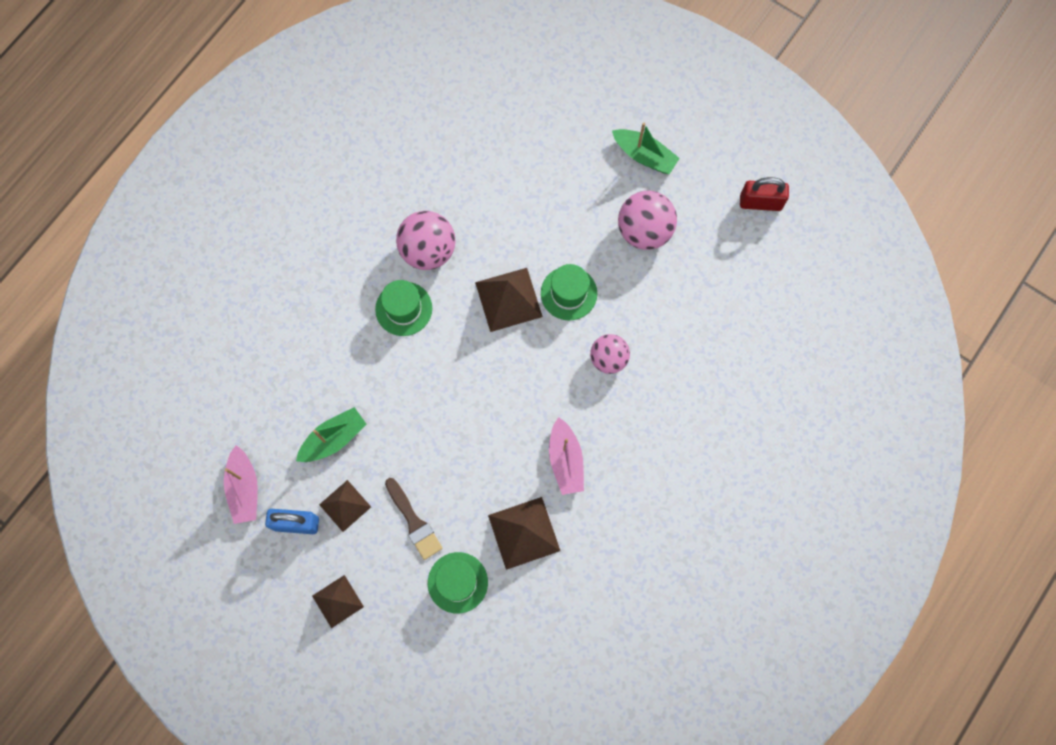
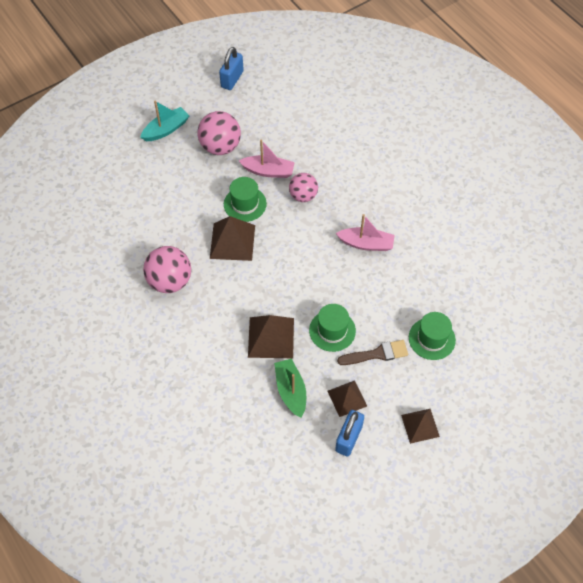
camera: 70 degrees left, 15 degrees down
(244, 488) = (306, 469): pink boat -> pink boat (268, 171)
(403, 309) = (208, 311): green hat -> green hat (332, 330)
(524, 533) = (409, 285): brown pyramid -> brown pyramid (271, 337)
(644, 156) = (166, 129): green boat -> turquoise boat
(760, 202) = (232, 79): red padlock -> blue padlock

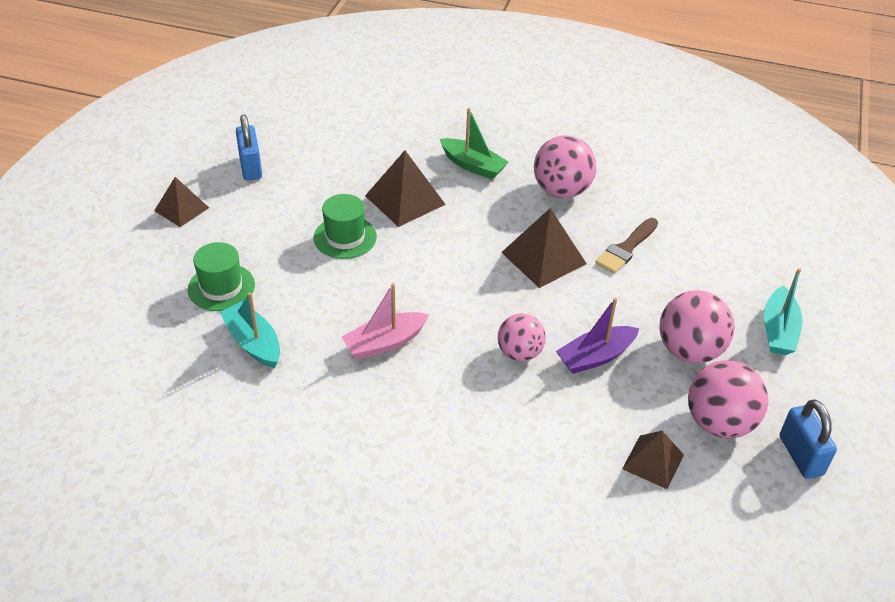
camera: 140 degrees right, 15 degrees down
(245, 204) = (577, 303): green hat -> none
(248, 110) = (719, 423): none -> pink ball
(268, 171) = (595, 357): pink boat -> purple boat
(291, 391) = (341, 172): green boat -> green boat (473, 166)
(347, 398) = (278, 193): brown pyramid -> brown pyramid (653, 462)
(376, 354) = (276, 242): brown brush -> brown brush (626, 248)
(436, 287) = (253, 342): none -> turquoise boat

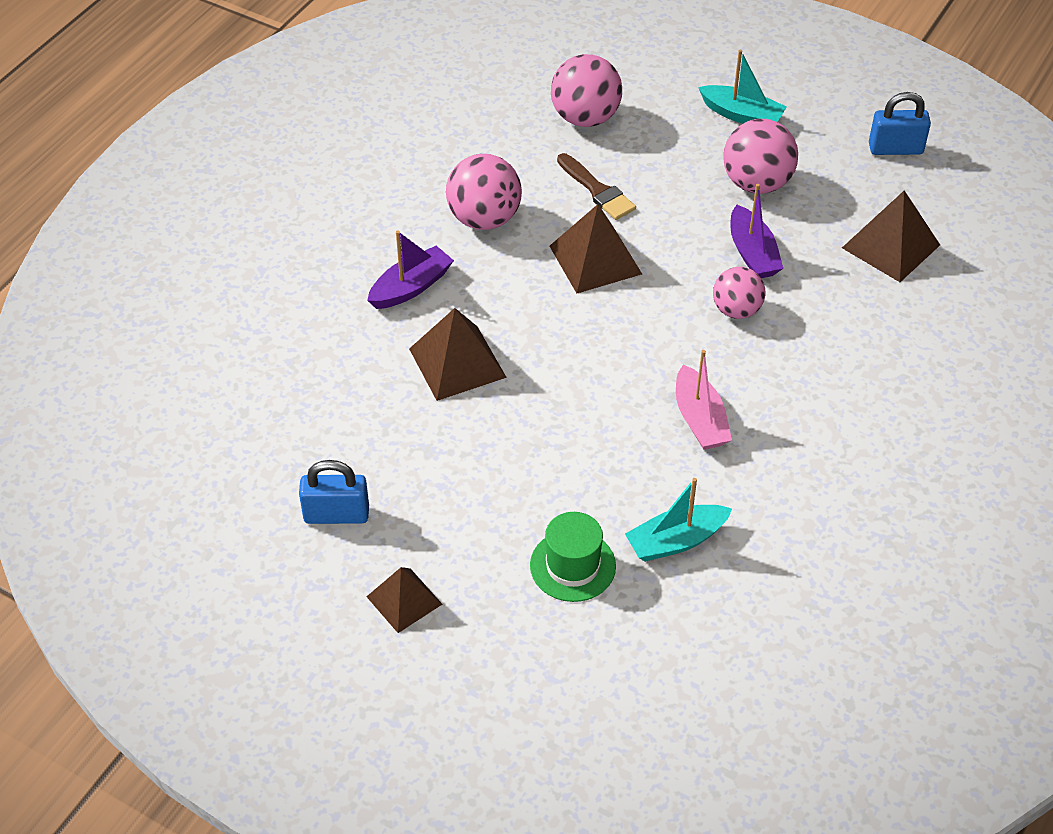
camera: 75 degrees left, 5 degrees up
(345, 237) = (511, 431): green hat -> none
(473, 166) = (411, 287): green boat -> purple boat
(653, 462) = (891, 246): brown pyramid -> brown pyramid, size x1.53
(719, 423) = (851, 189): pink ball -> pink ball (585, 118)

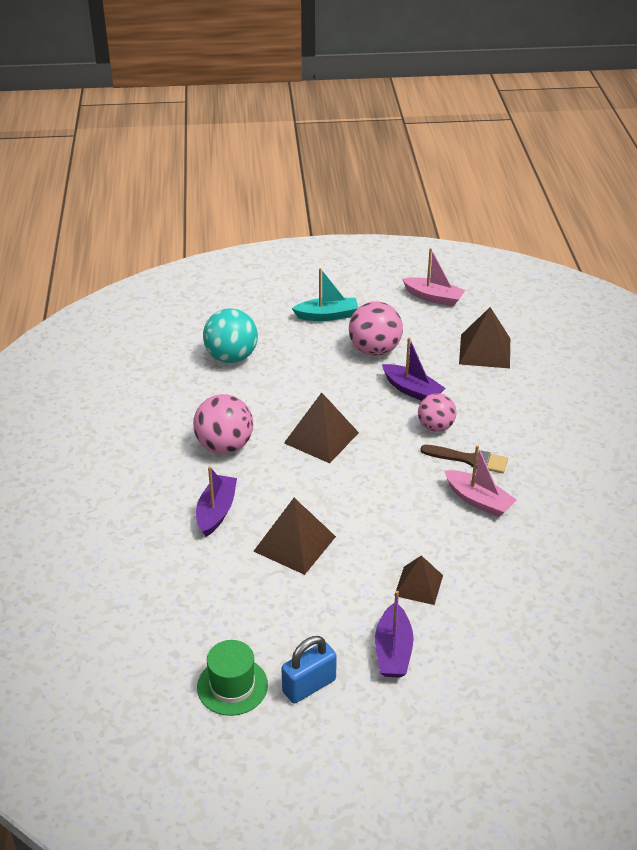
camera: 35 degrees left, 10 degrees down
(404, 600) = (410, 715): brown pyramid -> brown pyramid (418, 585)
(449, 528) = (393, 651): none -> purple boat
(572, 566) = (493, 630): green hat -> green hat (232, 686)
(585, 118) = (231, 357): pink ball -> turquoise ball
(597, 190) = (281, 396): brown brush -> brown brush (469, 459)
(676, 541) = (537, 579): turquoise boat -> none
(895, 149) = (433, 297): blue padlock -> pink boat

